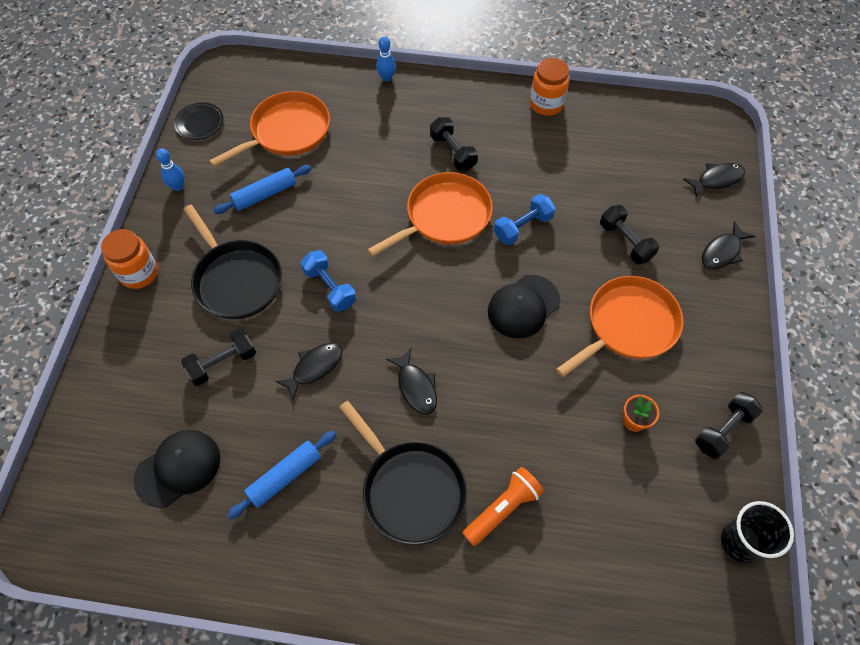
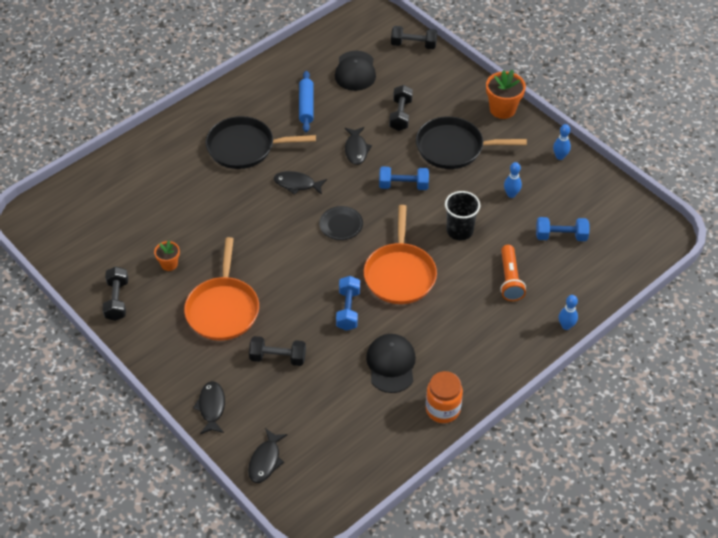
camera: 130 degrees right, 10 degrees down
(139, 273) = (502, 109): orange jar -> orange flower pot
(199, 123) = (613, 194): black plate -> black plate (341, 225)
(264, 194) = (511, 194): blue rolling pin -> blue bowling pin
(287, 131) = (561, 236): orange pan -> blue dumbbell
(453, 152) = (451, 316): black dumbbell -> black dumbbell (413, 45)
(502, 509) = (193, 175): orange flashlight -> orange flashlight (510, 279)
(523, 306) = (292, 267): black cap -> black cap (391, 364)
(740, 542) = (64, 257): black cup -> black cup (459, 231)

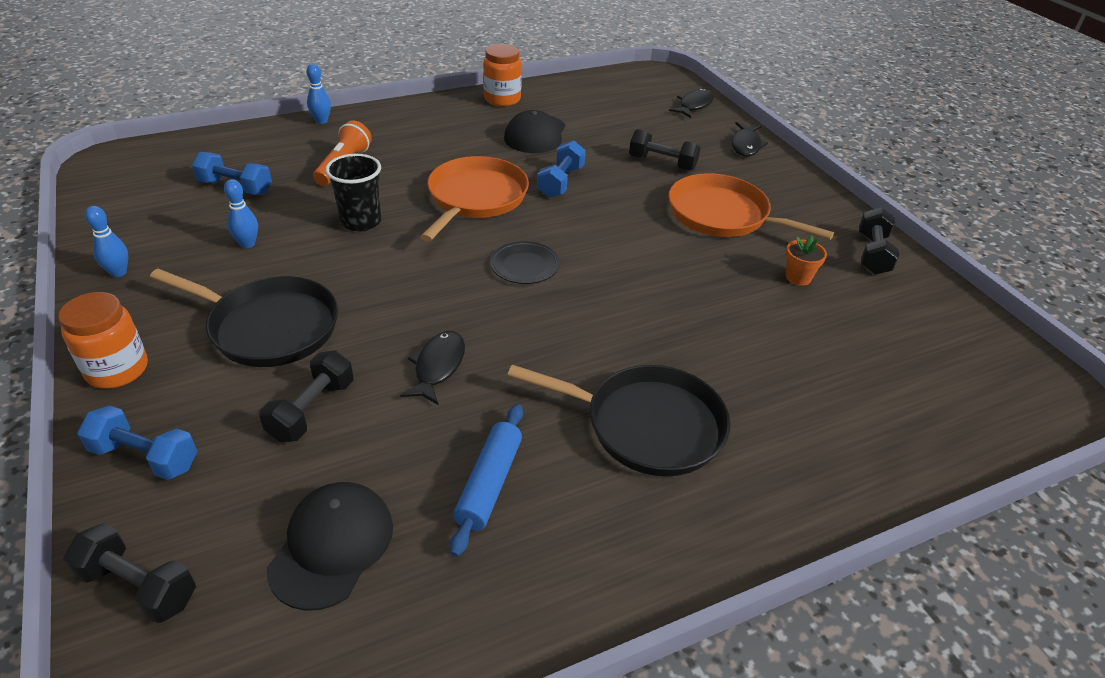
camera: 165 degrees left, 10 degrees down
(223, 309) = (722, 215): orange pan -> orange pan turned 75 degrees counterclockwise
(297, 184) = (569, 336): black fish -> none
(403, 185) = (396, 293): blue dumbbell -> blue dumbbell (145, 457)
(502, 109) = (117, 370): orange flower pot -> orange jar

